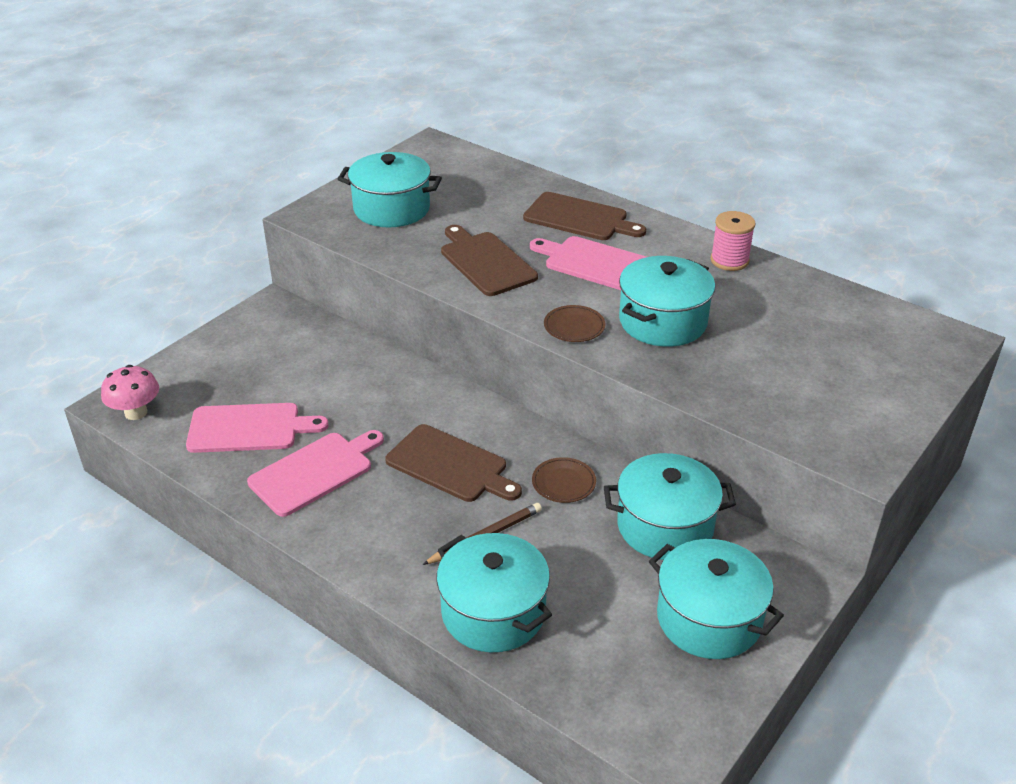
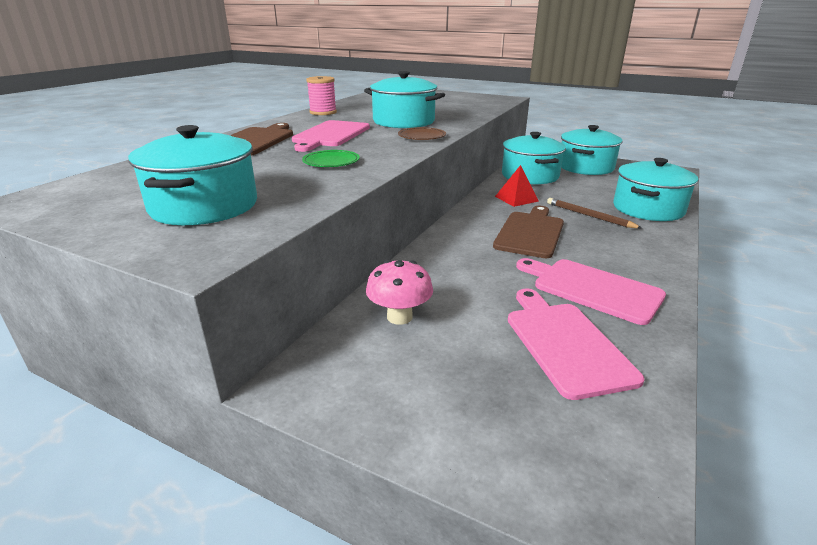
camera: 100 degrees left, 10 degrees down
(136, 412) = (618, 473): pink mushroom -> pink mushroom (399, 317)
(485, 262) = (331, 162): brown cutting board -> green plate
(563, 483) = (516, 199): brown plate -> red pyramid

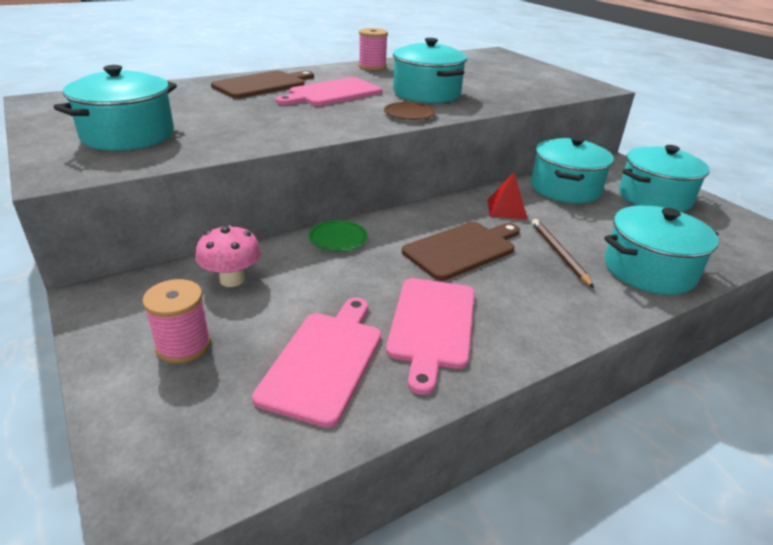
camera: 30 degrees right, 5 degrees up
(331, 162) = (281, 120): green plate -> green plate (338, 238)
(443, 385) = (183, 345): none -> pink spool
(592, 289) = (432, 326): pink cutting board -> pink cutting board turned 150 degrees counterclockwise

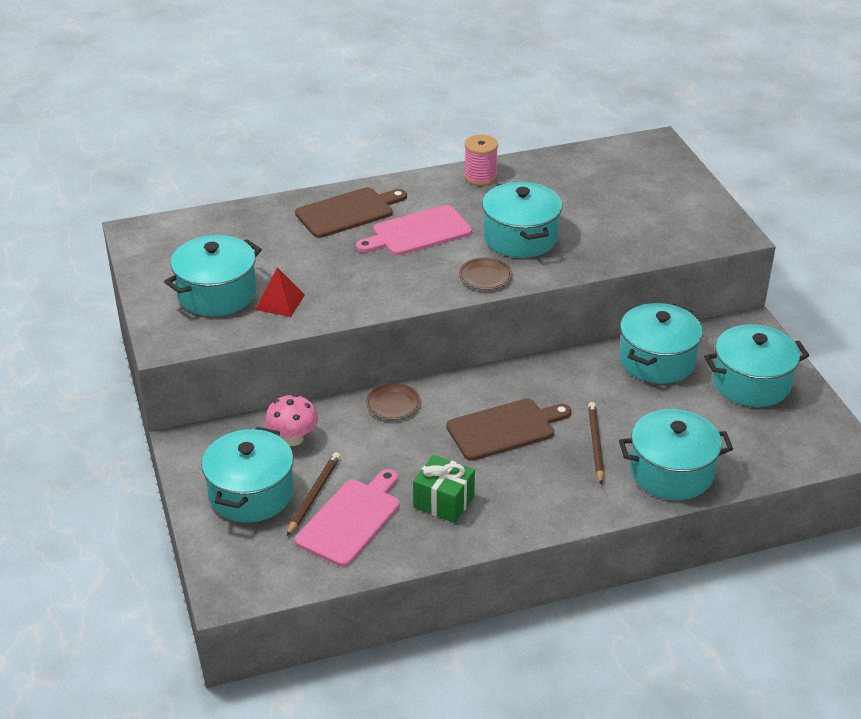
camera: 15 degrees right, 5 degrees up
(183, 345) = (251, 493): pink spool -> turquoise pot
(268, 337) = (313, 495): none -> brown pencil
(338, 238) = (393, 404): green plate -> brown plate
(432, 326) = (444, 502): pink cutting board -> green gift
(506, 209) = (574, 384): red pyramid -> red pyramid (280, 302)

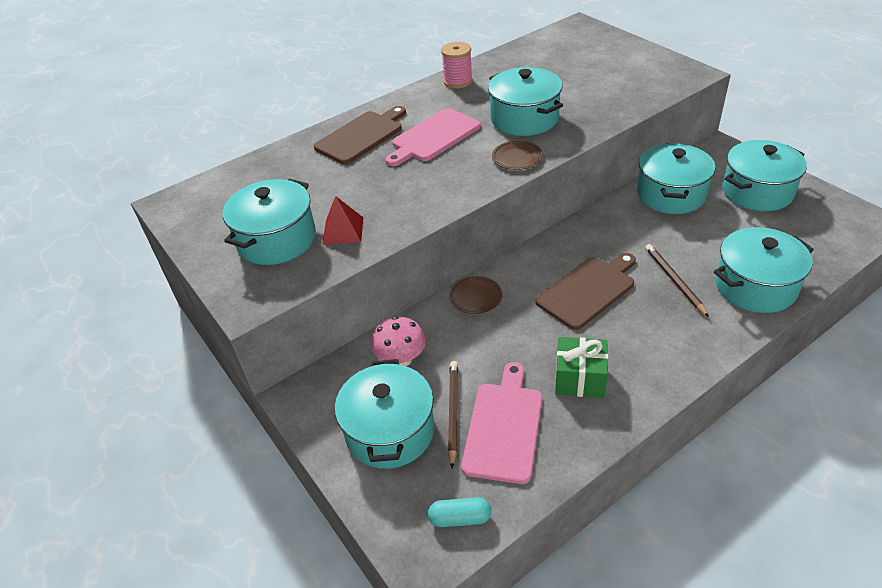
camera: 15 degrees left, 5 degrees up
(273, 574) = (460, 518): none -> turquoise capsule

